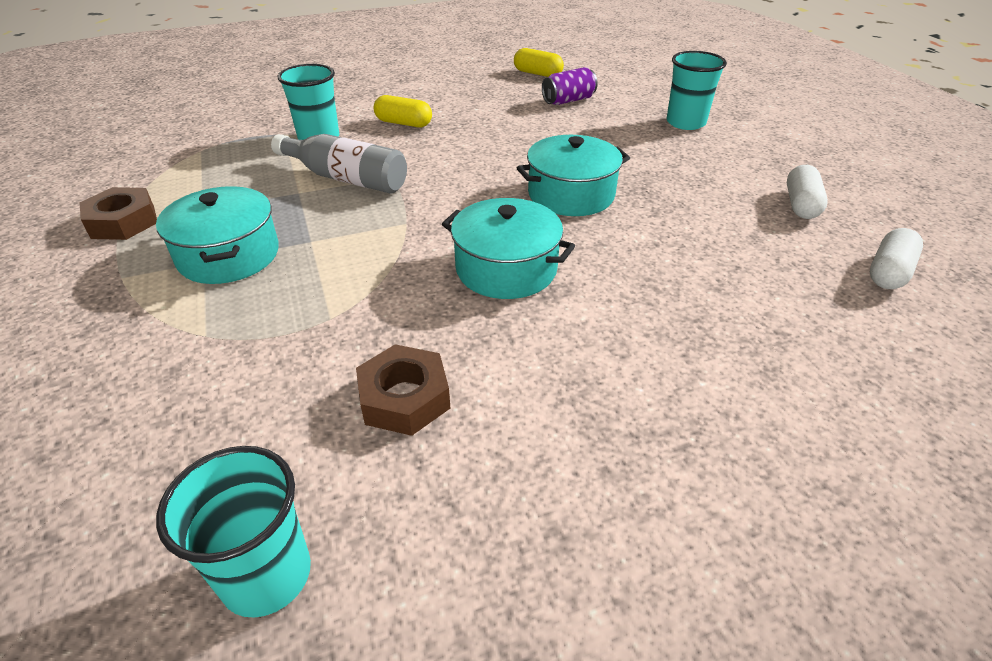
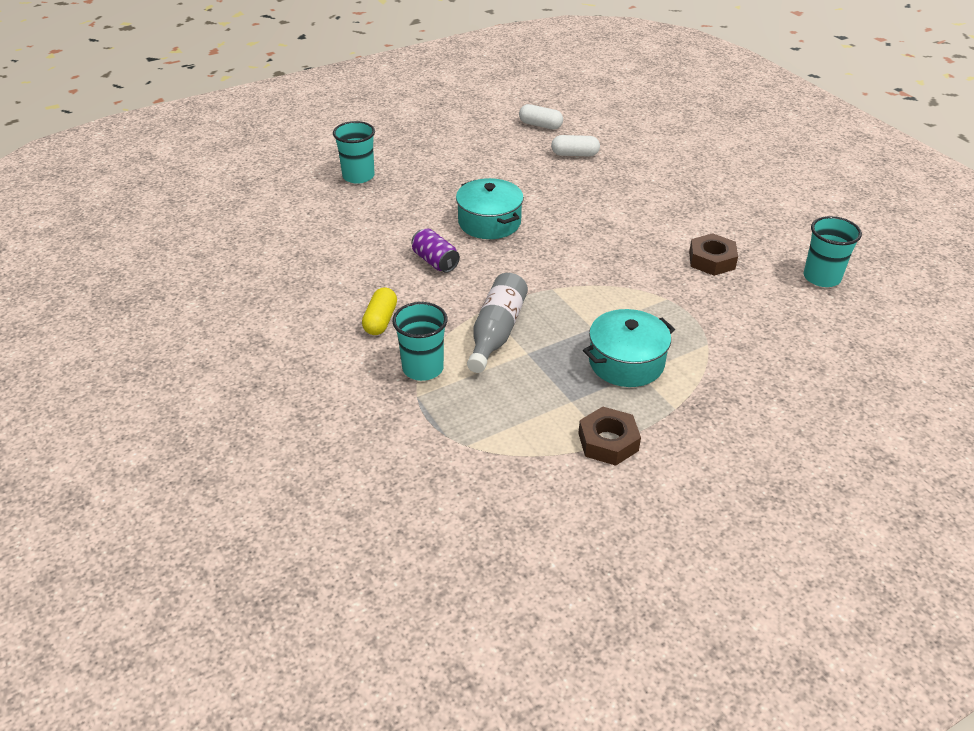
camera: 100 degrees left, 0 degrees up
(506, 269) = (589, 241): turquoise pot -> none
(537, 74) = (246, 254): yellow capsule -> none
(568, 100) = (316, 232): purple can -> purple can (435, 261)
(801, 205) = (476, 142): white capsule -> white capsule (575, 154)

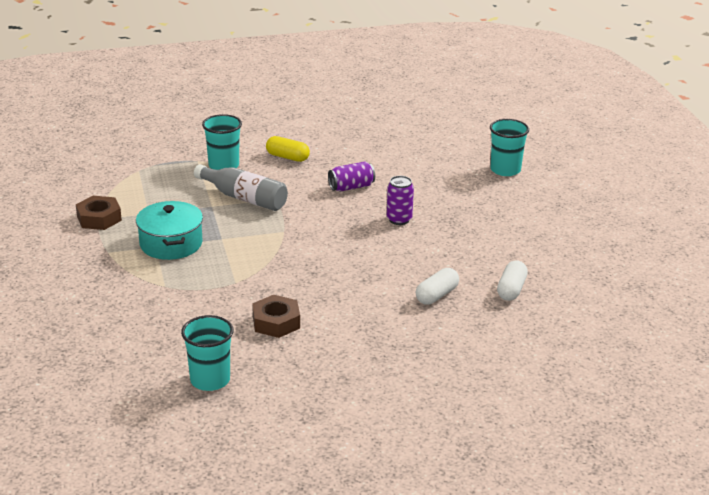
camera: 105 degrees right, 10 degrees down
(489, 222) = (399, 219): turquoise pot -> purple can
(540, 125) = (585, 281): white capsule -> white capsule (437, 295)

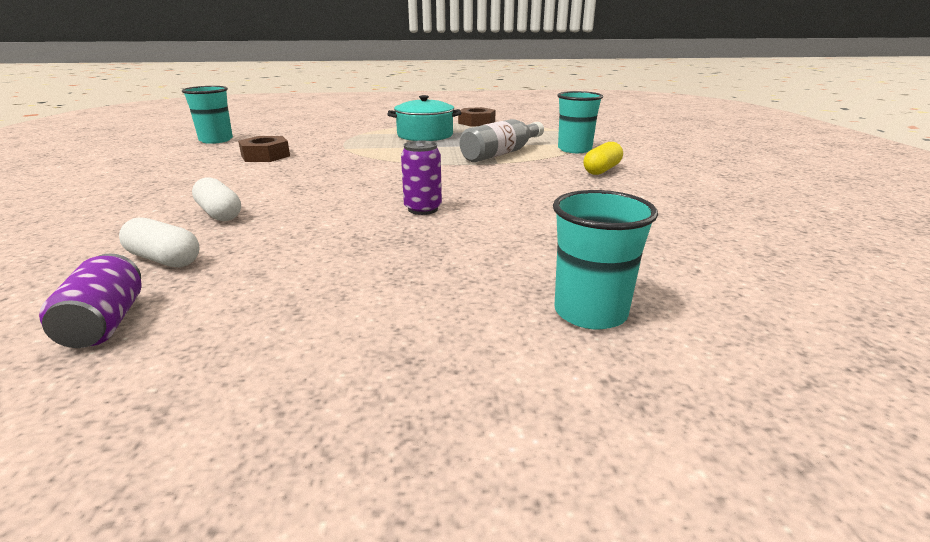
camera: 100 degrees right, 5 degrees down
(351, 187) = (521, 192): purple can -> purple can (105, 323)

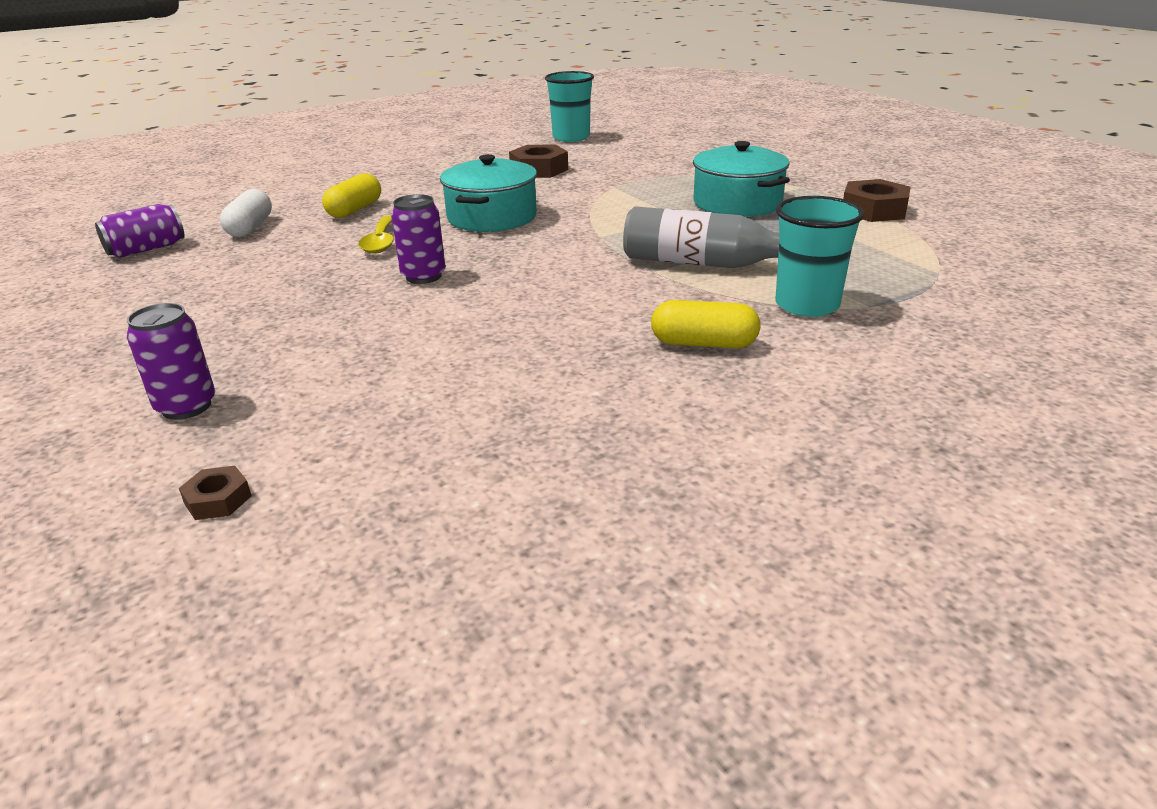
camera: 65 degrees right, 5 degrees up
(219, 213) = (355, 210): white capsule -> yellow capsule
(323, 213) = (380, 242): none -> yellow spoon
(338, 179) = (492, 217): none -> turquoise pot
(590, 312) = (186, 406): turquoise cup -> purple can
(750, 306) = (218, 500): none -> brown nut

